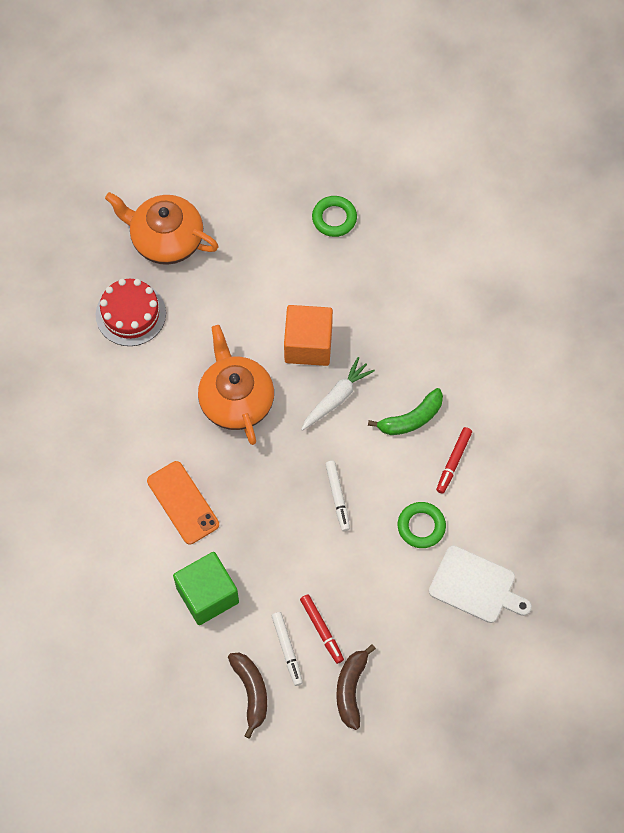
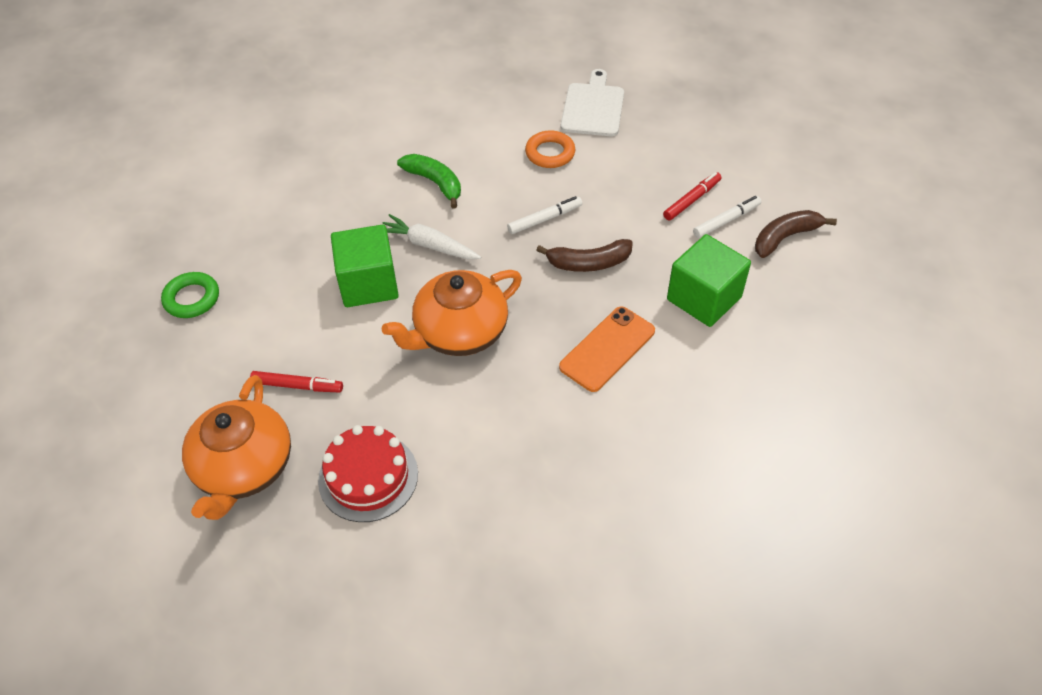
camera: 105 degrees left, 15 degrees down
(308, 344) = (368, 284): orange cube -> green cube
(351, 689) = (737, 167): brown banana -> brown banana (588, 263)
(421, 526) = (550, 153): green ring -> orange ring
(453, 462) = (472, 144): red marker -> red marker (297, 386)

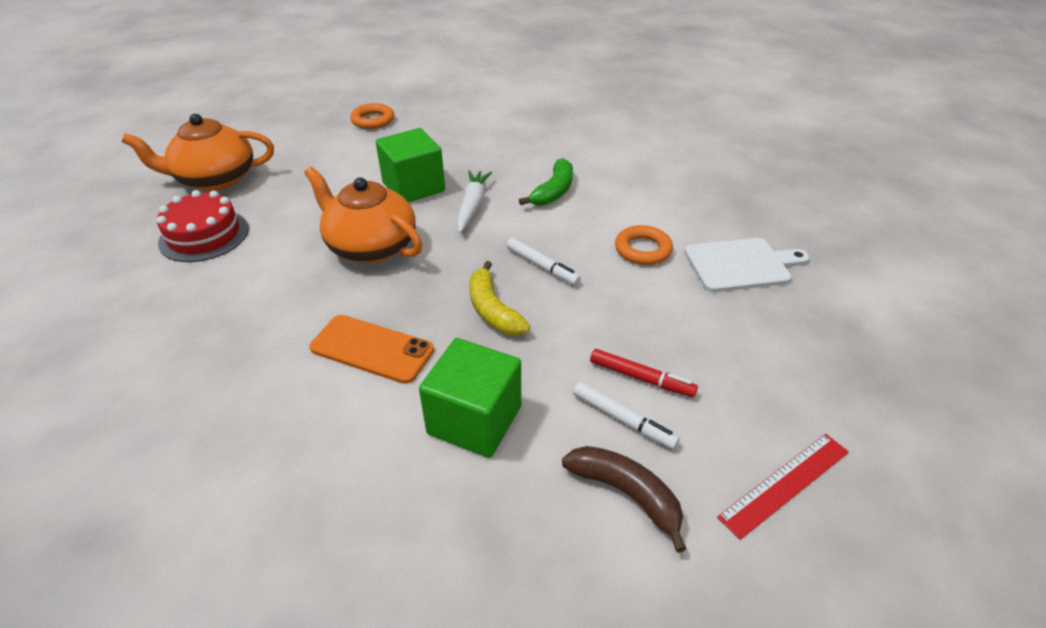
camera: 70 degrees right, 10 degrees down
(192, 298) = (373, 120): green ring -> orange ring
(297, 386) = (296, 181): red marker -> none
(588, 263) = (493, 310): brown banana -> yellow banana
(794, 166) = (785, 484): none -> red ruler

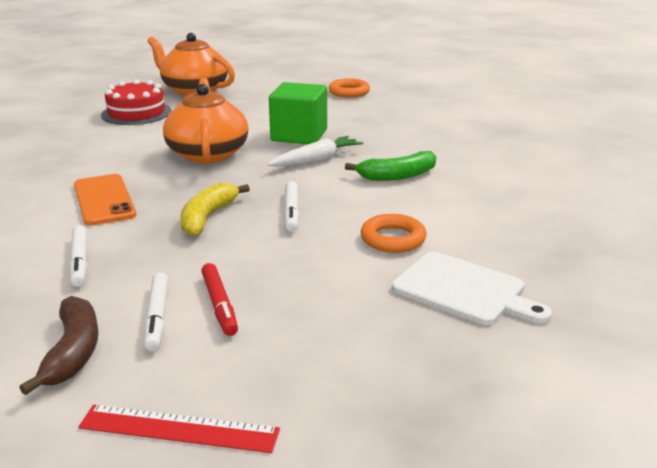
camera: 45 degrees right, 15 degrees down
(474, 420) = (80, 261): green cube -> white marker

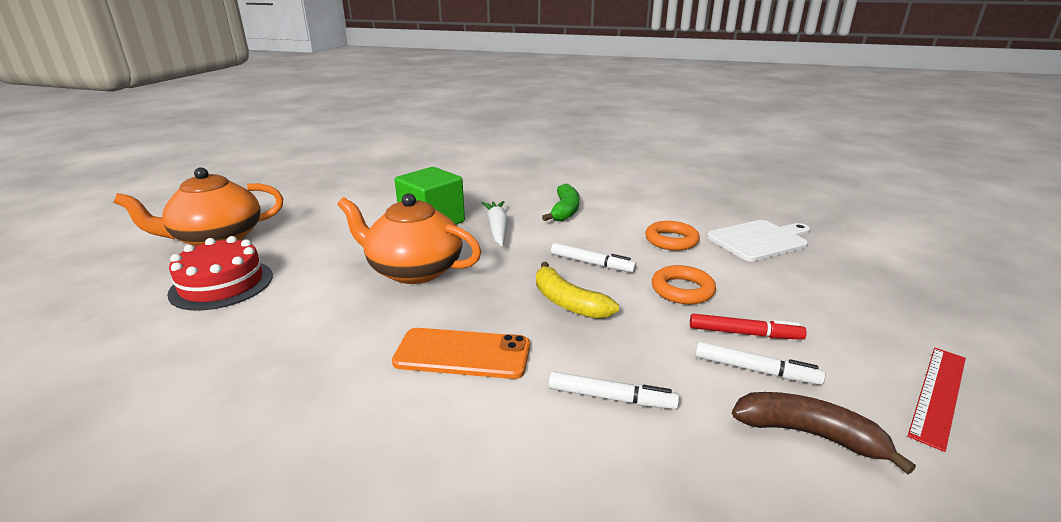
camera: 60 degrees left, 0 degrees up
(349, 92) = (366, 181): orange ring -> orange ring (682, 290)

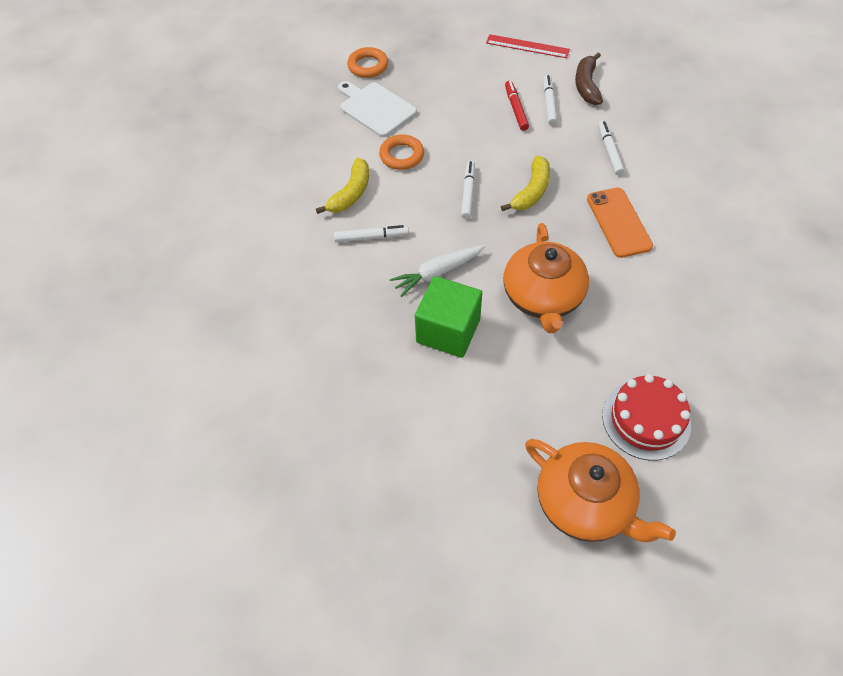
camera: 110 degrees left, 30 degrees up
(564, 211) = (371, 237): green banana -> white marker
(627, 211) = (350, 193): none -> yellow banana
(682, 290) = (480, 139): orange ring -> orange ring (368, 66)

